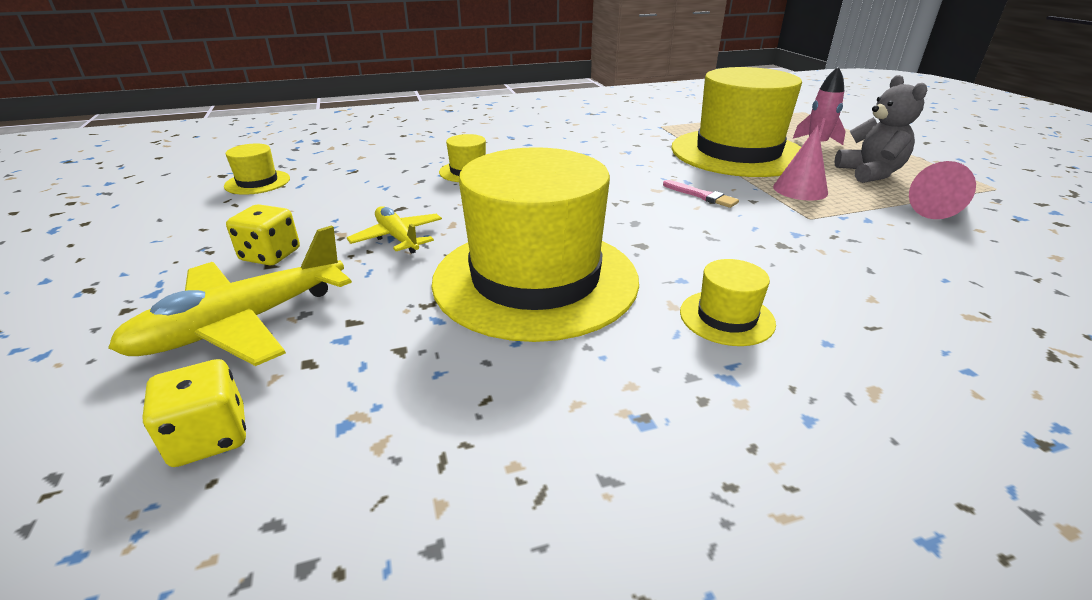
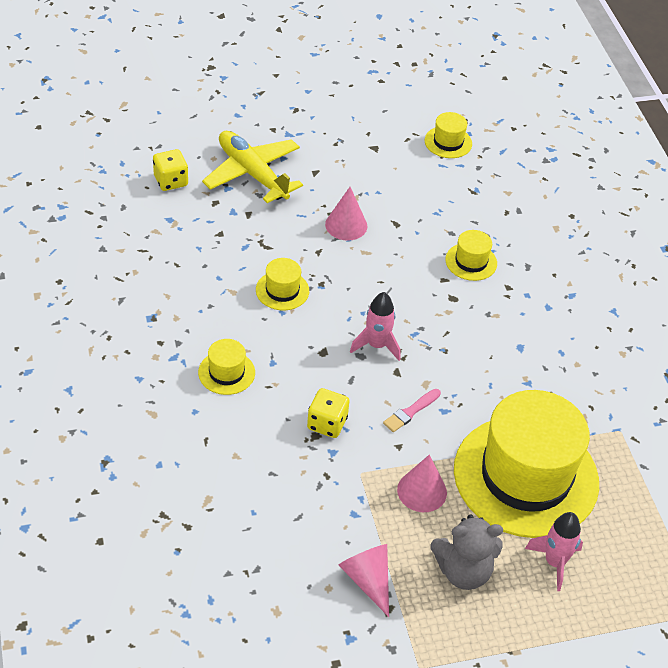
camera: 90 degrees right, 15 degrees up
(270, 255) = (327, 170): yellow dice -> yellow dice (327, 423)
(398, 238) = (346, 225): yellow plane -> pink cone
(535, 279) = (282, 290): yellow hat -> yellow hat, size x0.41
(614, 214) = (376, 345): none -> pink rocket

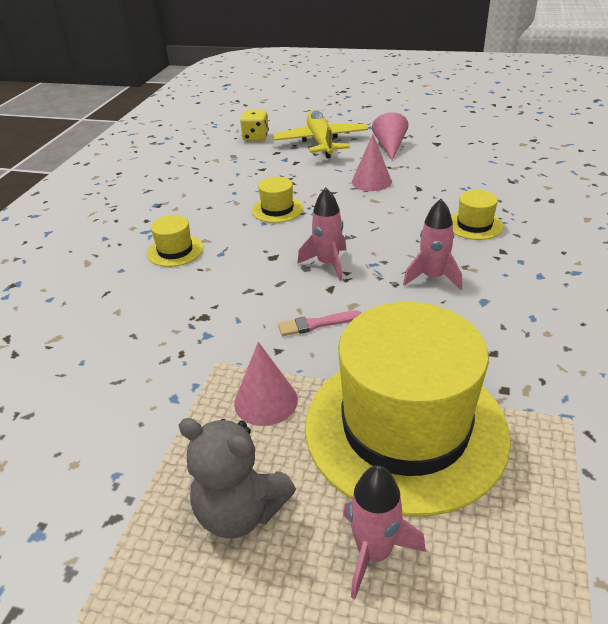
camera: 35 degrees right, 10 degrees down
(327, 423) = (224, 310): yellow dice -> none
(368, 580) = (121, 473): pink cone -> pink cone (390, 147)
(448, 142) = (508, 149): yellow hat -> none
(470, 334) = (432, 277): none -> pink rocket

